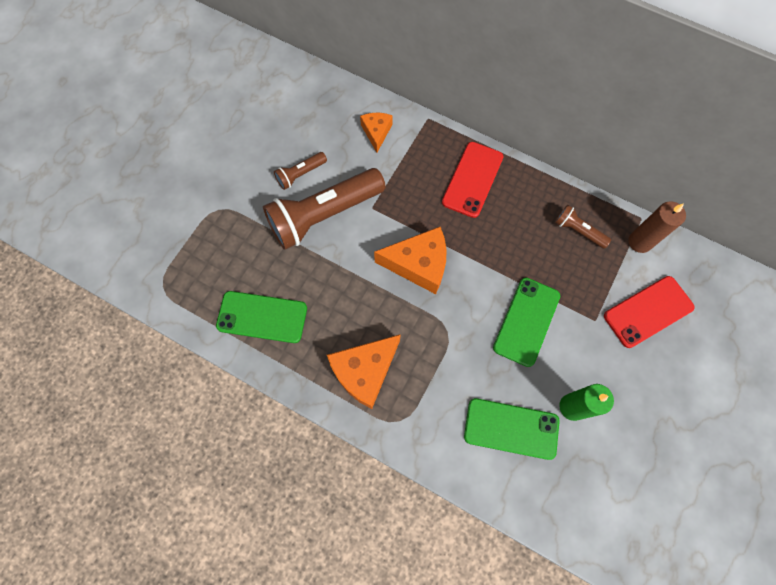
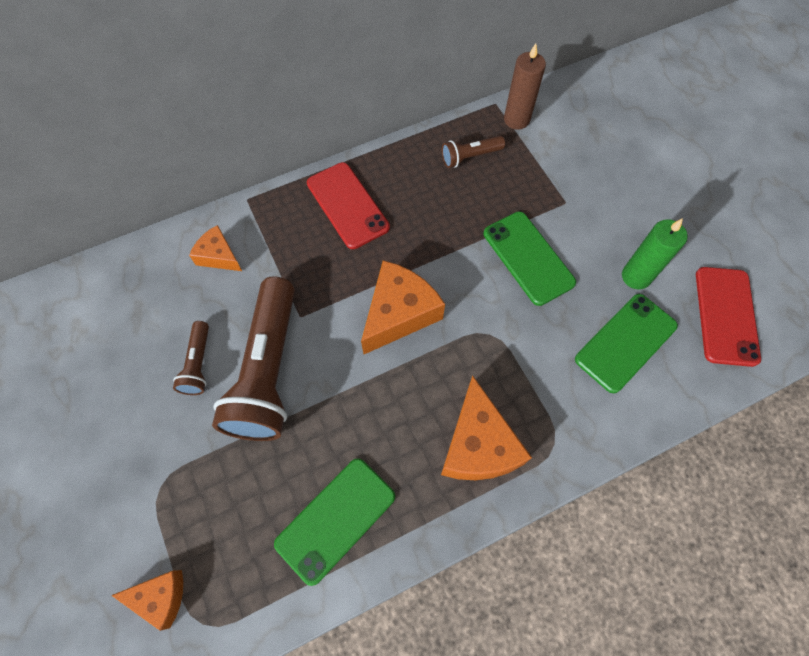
camera: 55 degrees left, 5 degrees down
(162, 255) = (160, 597): none -> orange cheese
(648, 311) = (585, 158): red phone -> red phone (726, 316)

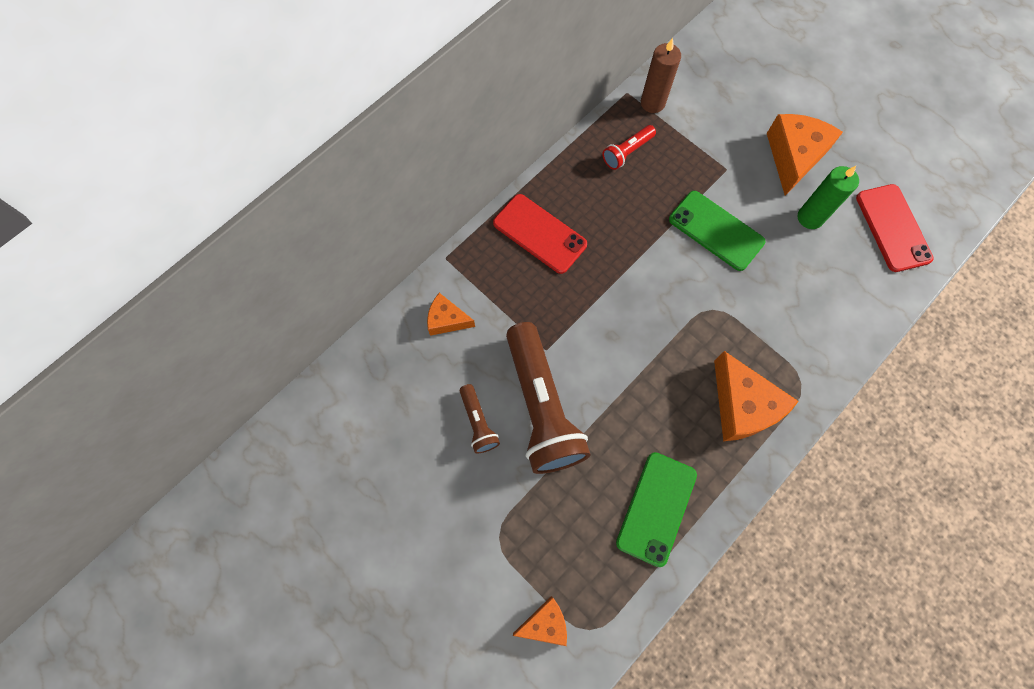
camera: 20 degrees left, 5 degrees up
(399, 313) = (629, 317): orange cheese -> orange cheese (794, 157)
(470, 157) = (627, 152): brown flashlight -> red flashlight
(625, 342) = (823, 278): green phone -> none

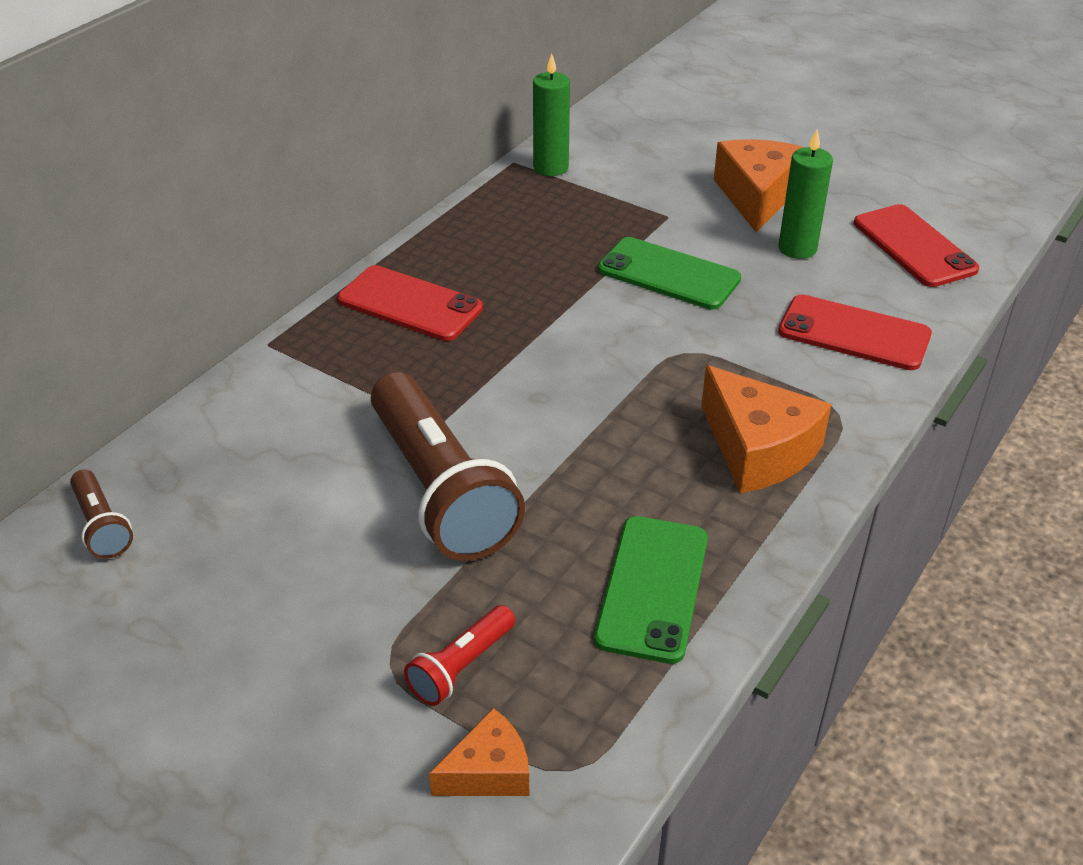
camera: 10 degrees left, 30 degrees down
(447, 320) = (275, 409): orange cheese -> none
(478, 422) = (337, 521): brown flashlight -> brown flashlight (102, 526)
(627, 152) = (524, 214): red flashlight -> red flashlight (461, 666)
(652, 103) = (551, 168): brown candle -> green candle
(829, 309) = (854, 333): none -> red phone

